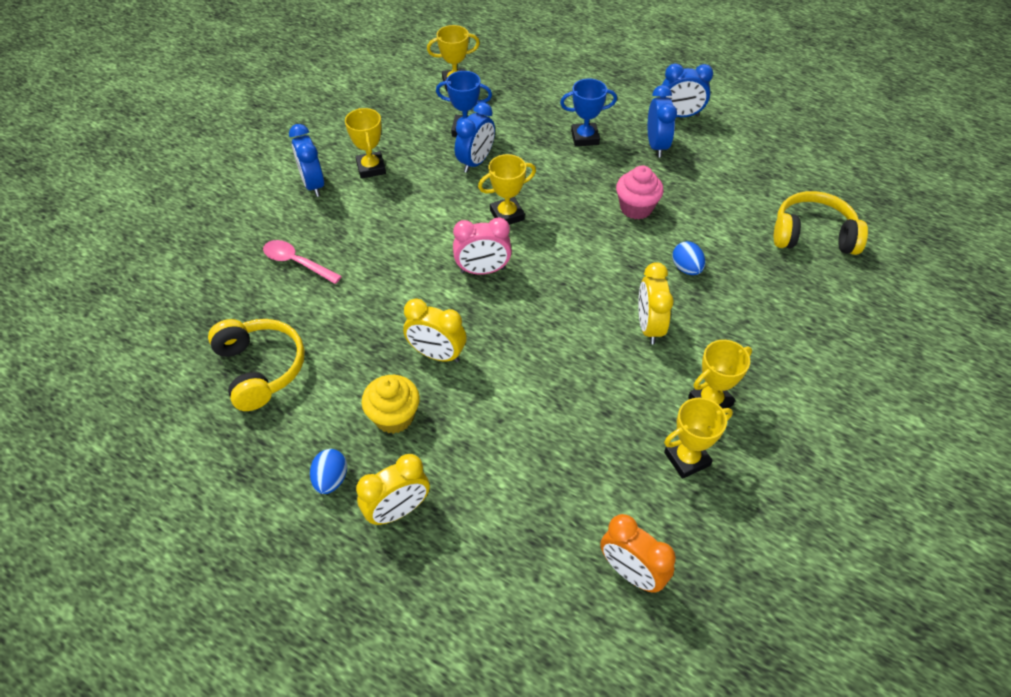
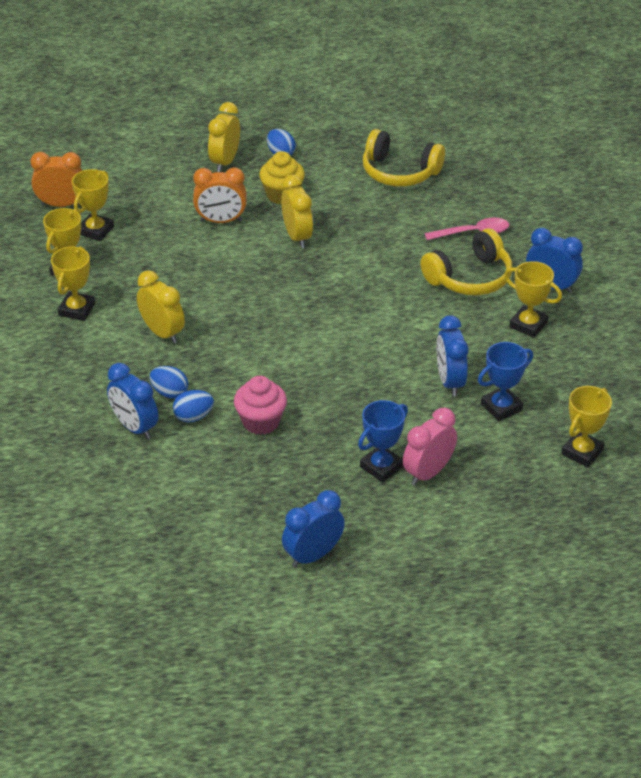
camera: 140 degrees right, 10 degrees down
(437, 354) = (297, 237): yellow clock -> yellow clock turned 90 degrees clockwise
(482, 270) = (331, 302): pink clock -> pink clock (428, 473)
(484, 423) = (221, 221): none -> orange clock
(507, 215) = (364, 352): yellow trophy -> yellow trophy (96, 230)
(656, 146) = (302, 500): blue clock -> blue clock (135, 427)
(683, 239) = (193, 417): none -> blue egg
(813, 235) = (76, 488): yellow headphones -> yellow headphones (470, 277)

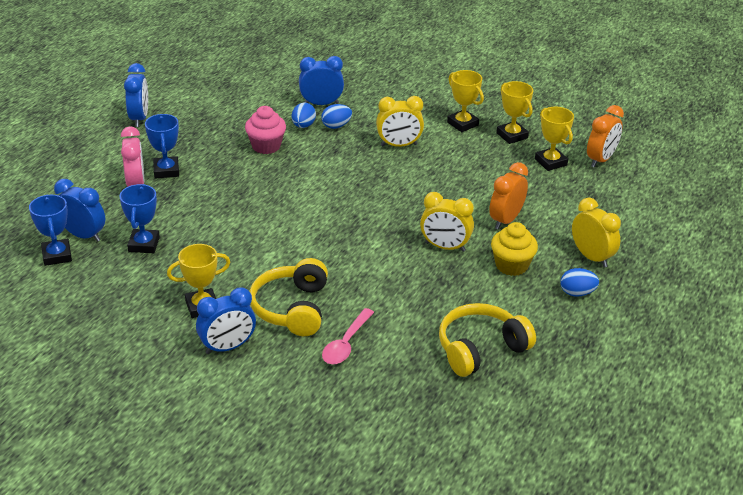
camera: 125 degrees right, 5 degrees down
(450, 382) = (197, 235): blue clock -> blue clock (83, 235)
(582, 452) = (57, 255): yellow trophy -> blue trophy

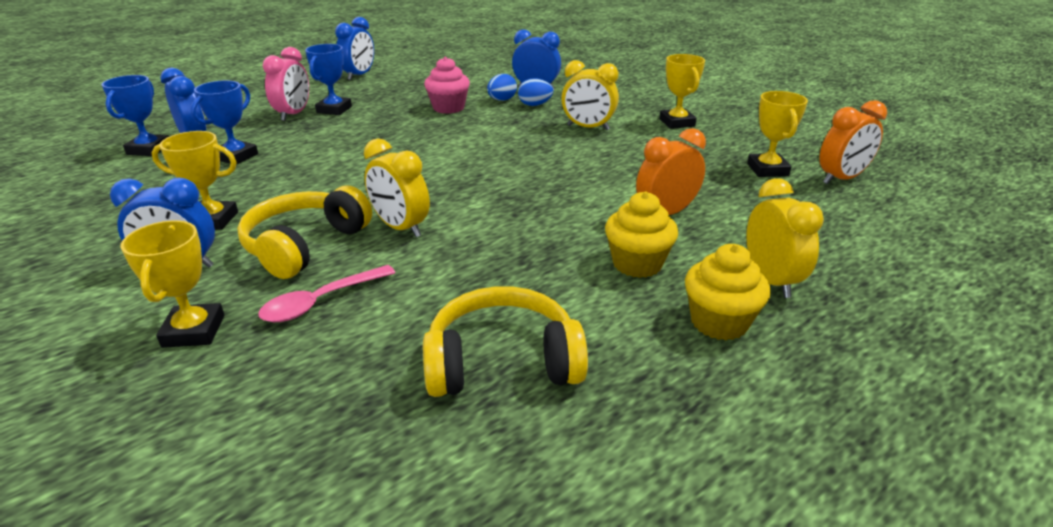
camera: 25 degrees right, 5 degrees down
(445, 247) = (560, 224): yellow clock -> yellow clock (400, 228)
(512, 135) = (730, 140): yellow trophy -> yellow trophy (194, 331)
(577, 293) = (719, 322): blue egg -> yellow cupcake

